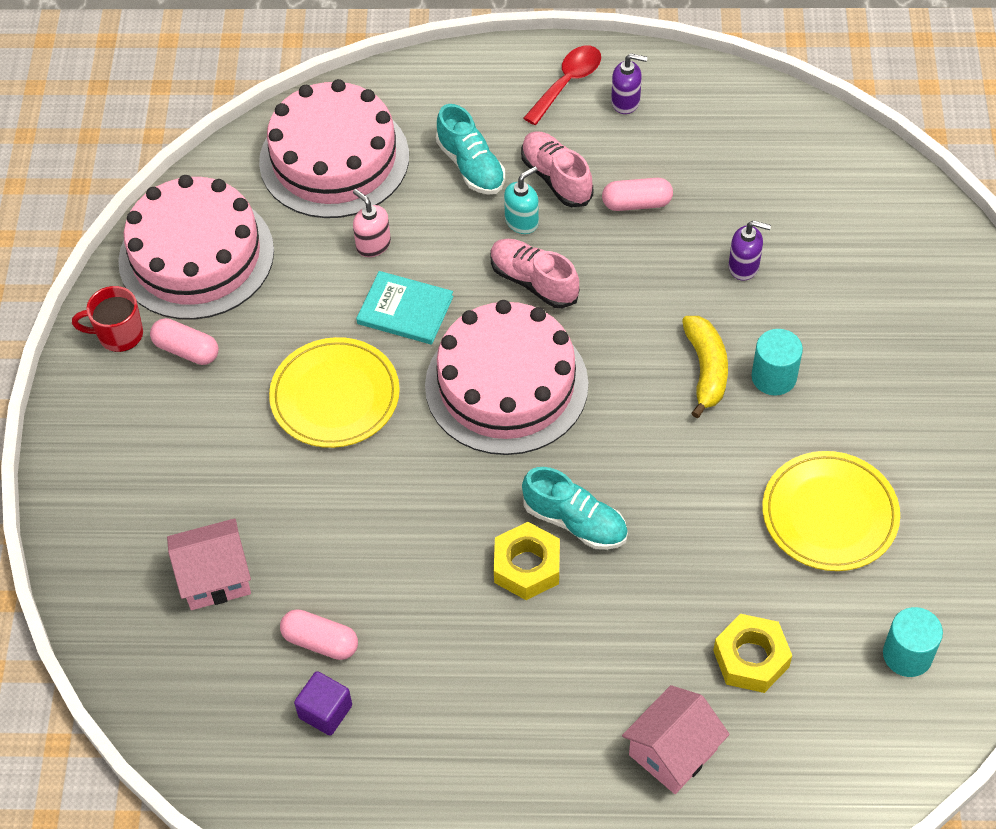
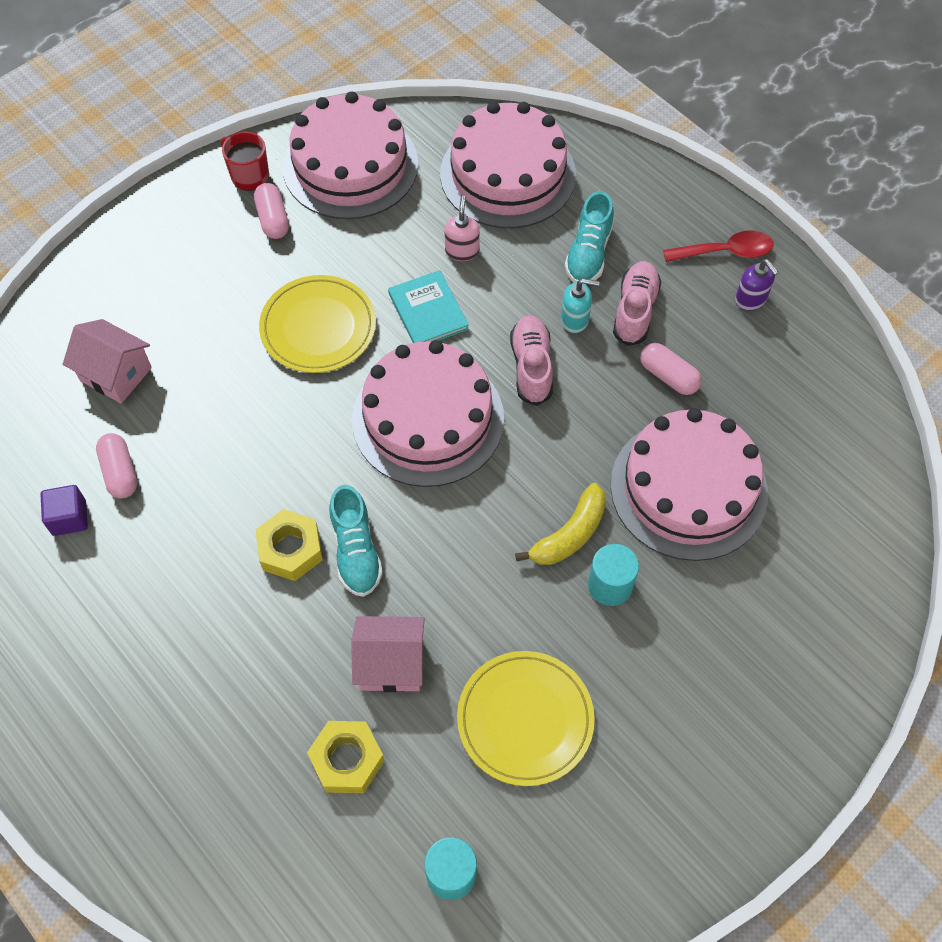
camera: 45 degrees right, 5 degrees up
(673, 752) = (221, 766): pink house -> pink house (391, 664)
(744, 266) = (688, 488): purple soap dispenser -> pink cake

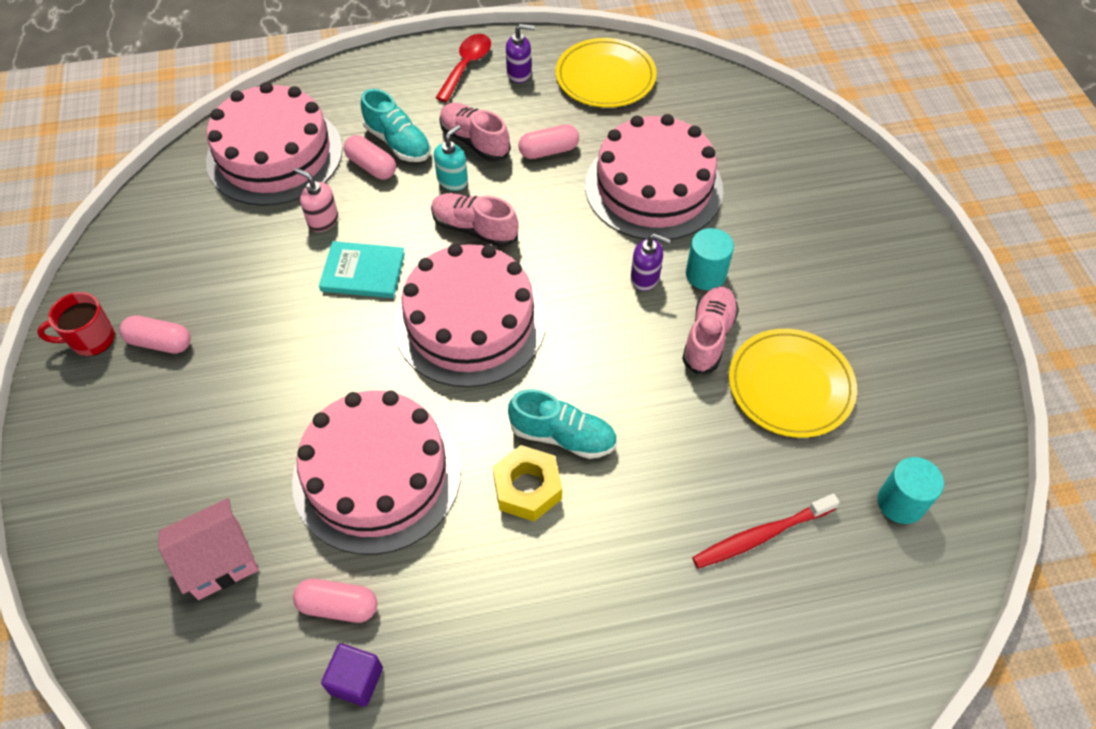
camera: 60 degrees left, 5 degrees down
(318, 327) = (311, 360): yellow plate -> yellow plate (605, 77)
(347, 760) = (761, 535): yellow nut -> red toothbrush
(350, 165) = (158, 256): pink cake -> pink cake (377, 475)
(391, 664) = (688, 459): pink house -> none
(536, 621) = (708, 337): none -> pink shoe
(546, 250) = (371, 166): none -> pink capsule
(569, 534) = (645, 278): yellow banana -> purple soap dispenser

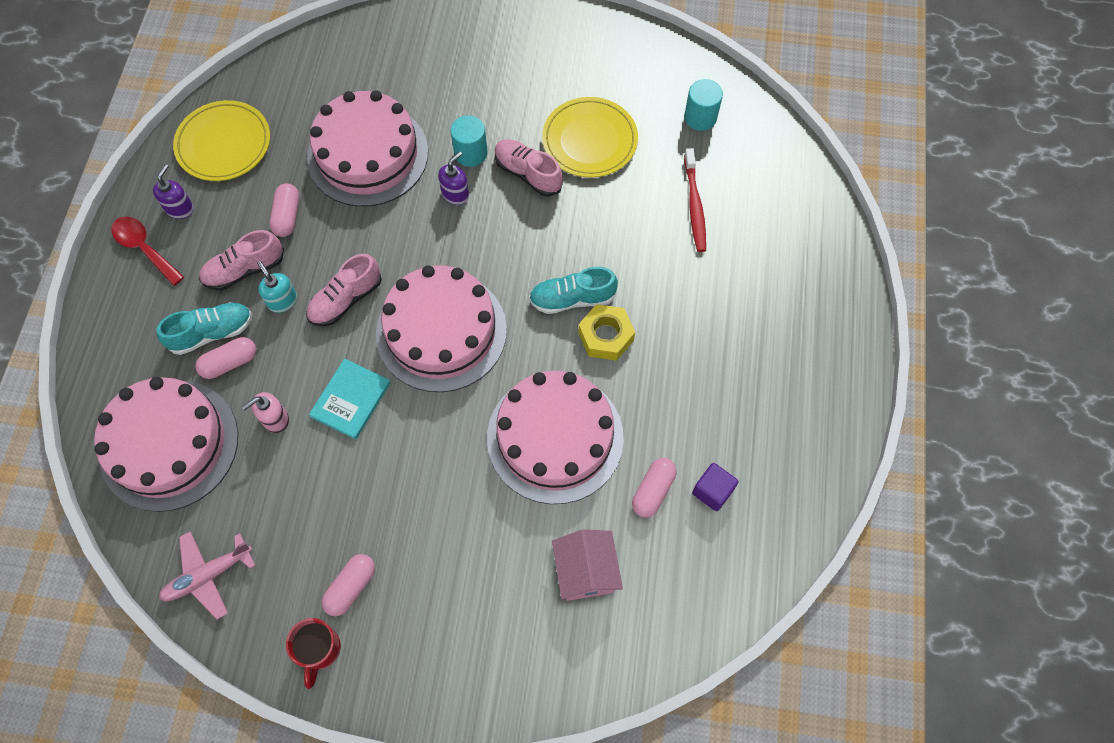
camera: 70 degrees left, 10 degrees up
(152, 228) = (208, 575): none -> pink plane
(563, 436) = (572, 299): turquoise shoe -> turquoise shoe turned 135 degrees counterclockwise

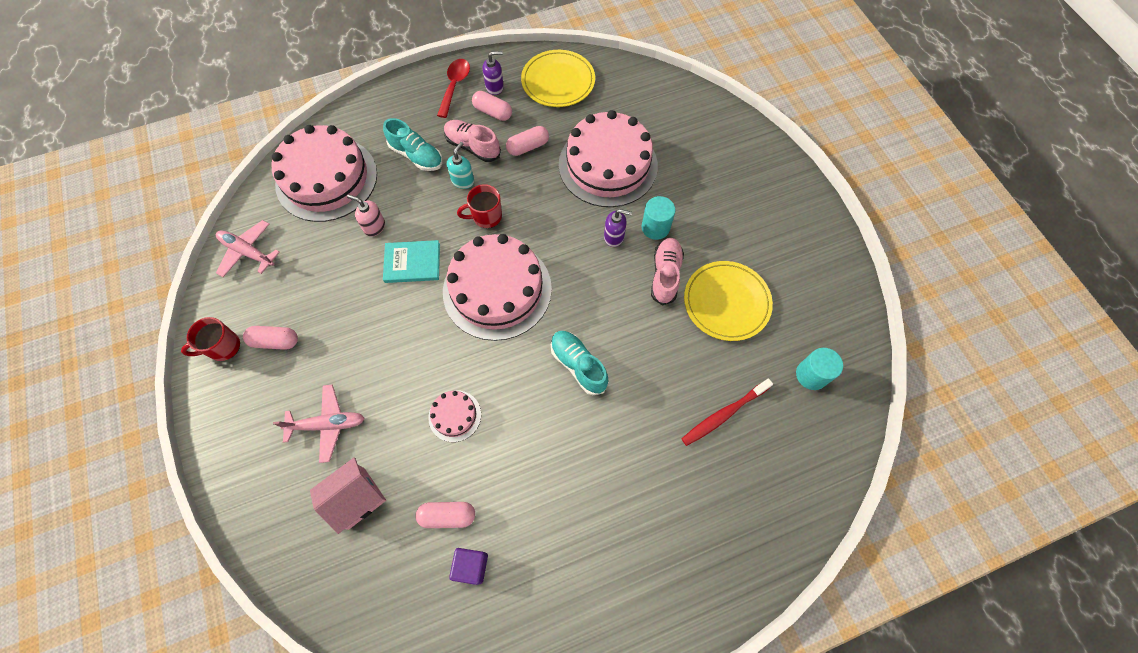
camera: 60 degrees right, 0 degrees up
(230, 363) = (401, 178): pink capsule -> pink capsule (493, 112)
(346, 300) = (486, 216): pink shoe -> red mug
(488, 568) = (327, 424): none -> pink plane
(555, 437) = (455, 416): pink cake -> pink cake, size x0.44
(605, 336) = (561, 407): yellow nut -> none

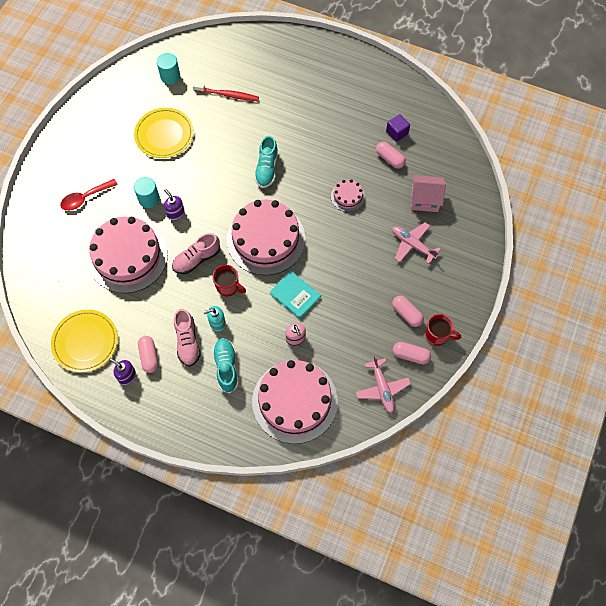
camera: 135 degrees left, 0 degrees up
(455, 86) = (150, 401): red spoon -> red spoon (85, 198)
(528, 147) = (156, 311): pink capsule -> pink capsule (410, 355)
(665, 275) = (175, 172): pink shoe -> pink shoe (197, 259)

